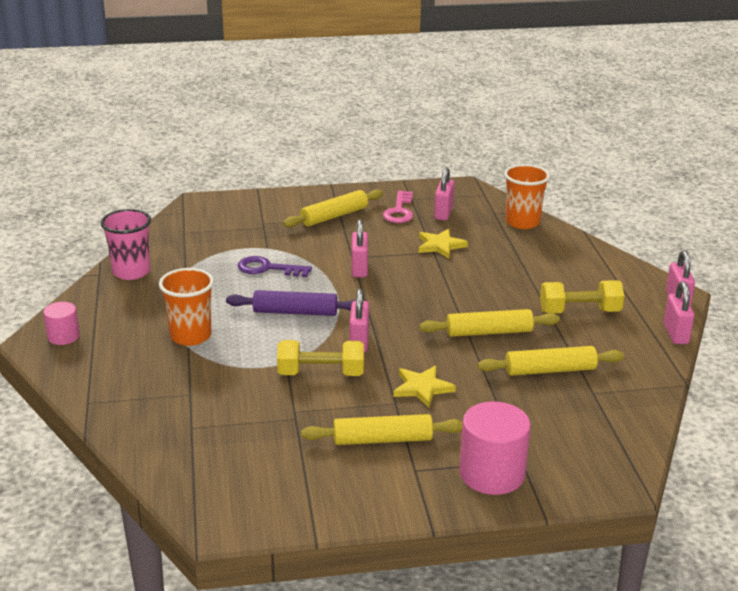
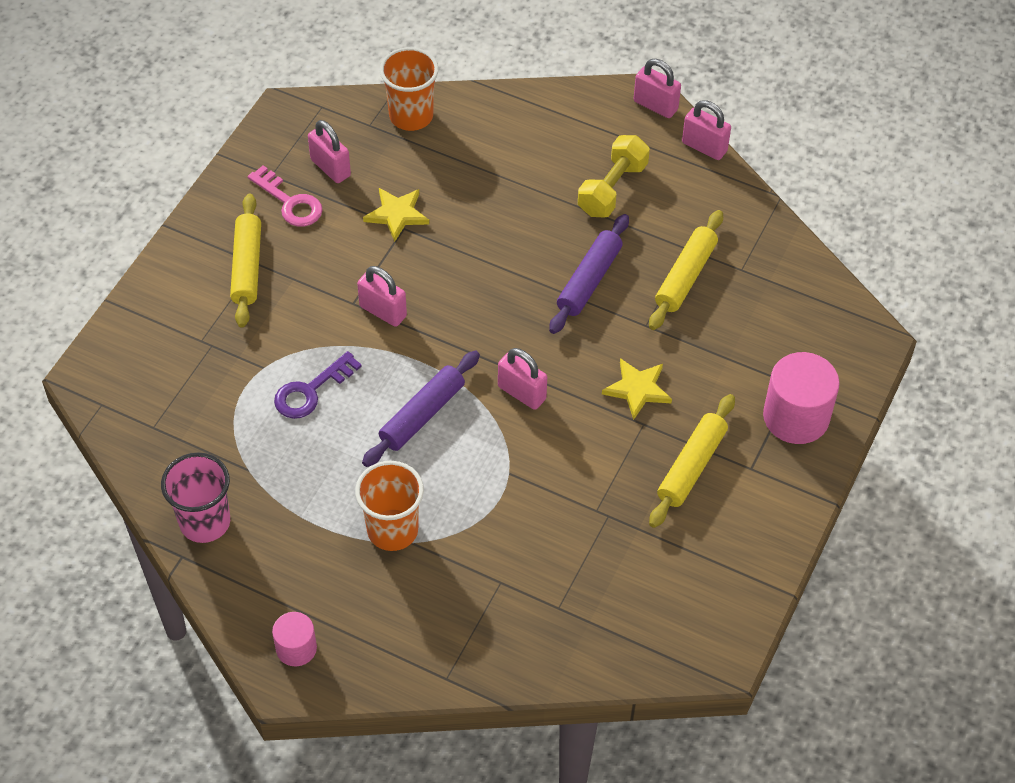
camera: 55 degrees left, 25 degrees up
(321, 373) = (551, 455): yellow dumbbell -> none
(489, 332) = (589, 280): yellow rolling pin -> purple rolling pin

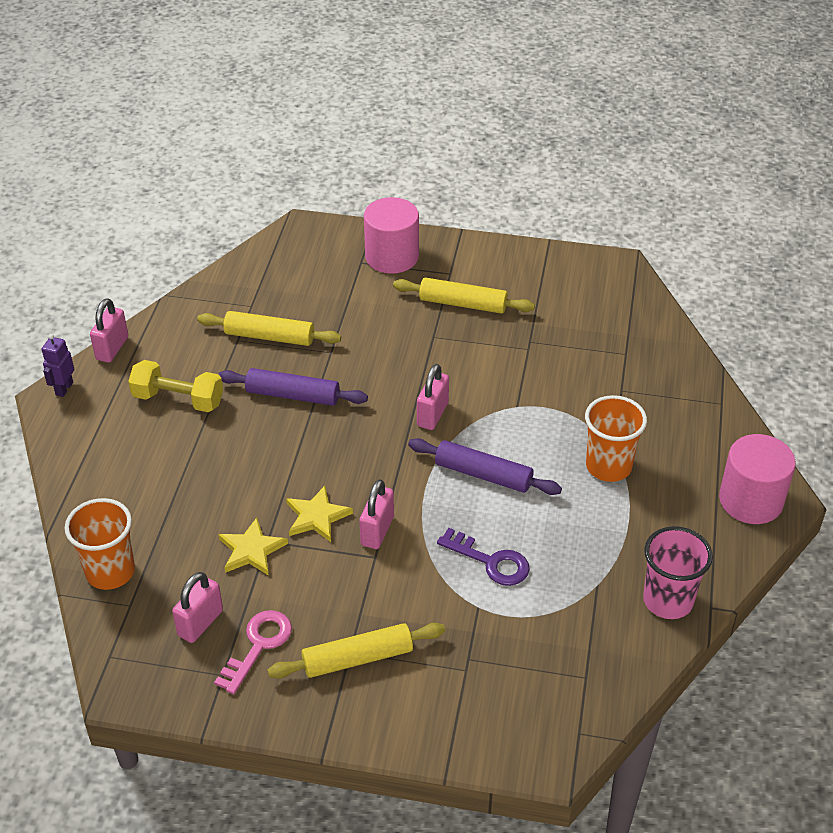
camera: 105 degrees left, 10 degrees down
(296, 648) = (751, 500): pink cylinder -> pink cylinder, size x1.76
(637, 389) = (400, 345): yellow star -> yellow star (317, 516)
(655, 105) = (64, 388): pink padlock -> purple robot

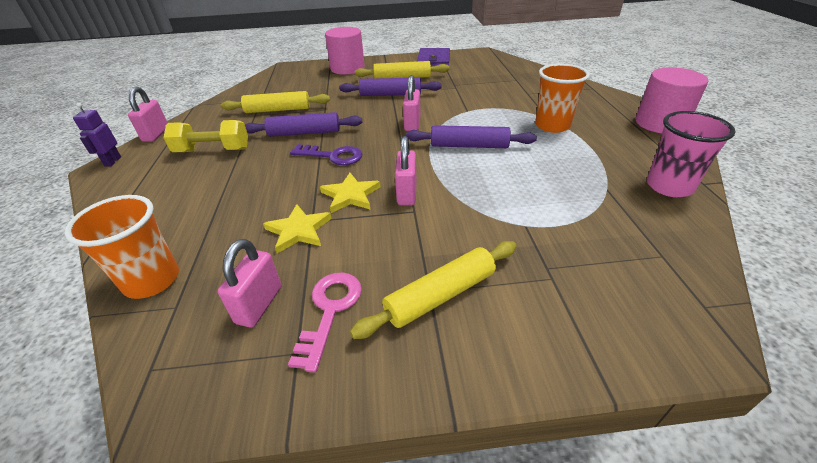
camera: 15 degrees left, 5 degrees down
(430, 342) = (390, 94): none -> purple rolling pin
(490, 561) = (512, 193): purple key -> purple key (333, 156)
(530, 268) = (433, 60): none -> purple wallet

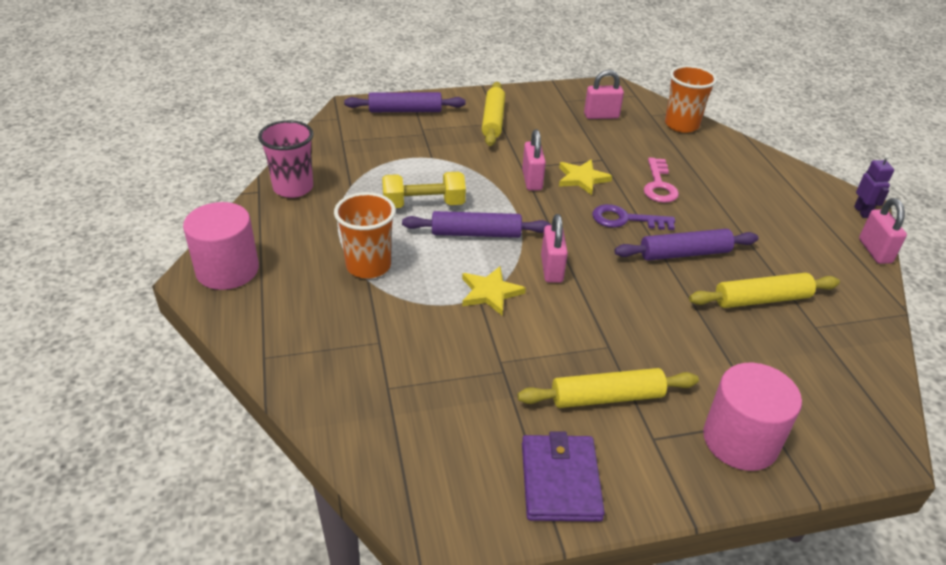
camera: 170 degrees right, 0 degrees up
(212, 150) = (769, 226): yellow dumbbell -> yellow dumbbell (423, 204)
(259, 304) = (601, 116): pink padlock -> pink padlock turned 75 degrees clockwise
(298, 230) = (607, 152): yellow star -> yellow star (490, 292)
(330, 310) = (557, 114): pink key -> pink key (659, 185)
(390, 94) = (607, 339): purple rolling pin -> purple rolling pin (405, 110)
(440, 295) = (493, 120): yellow rolling pin -> yellow rolling pin turned 45 degrees counterclockwise

